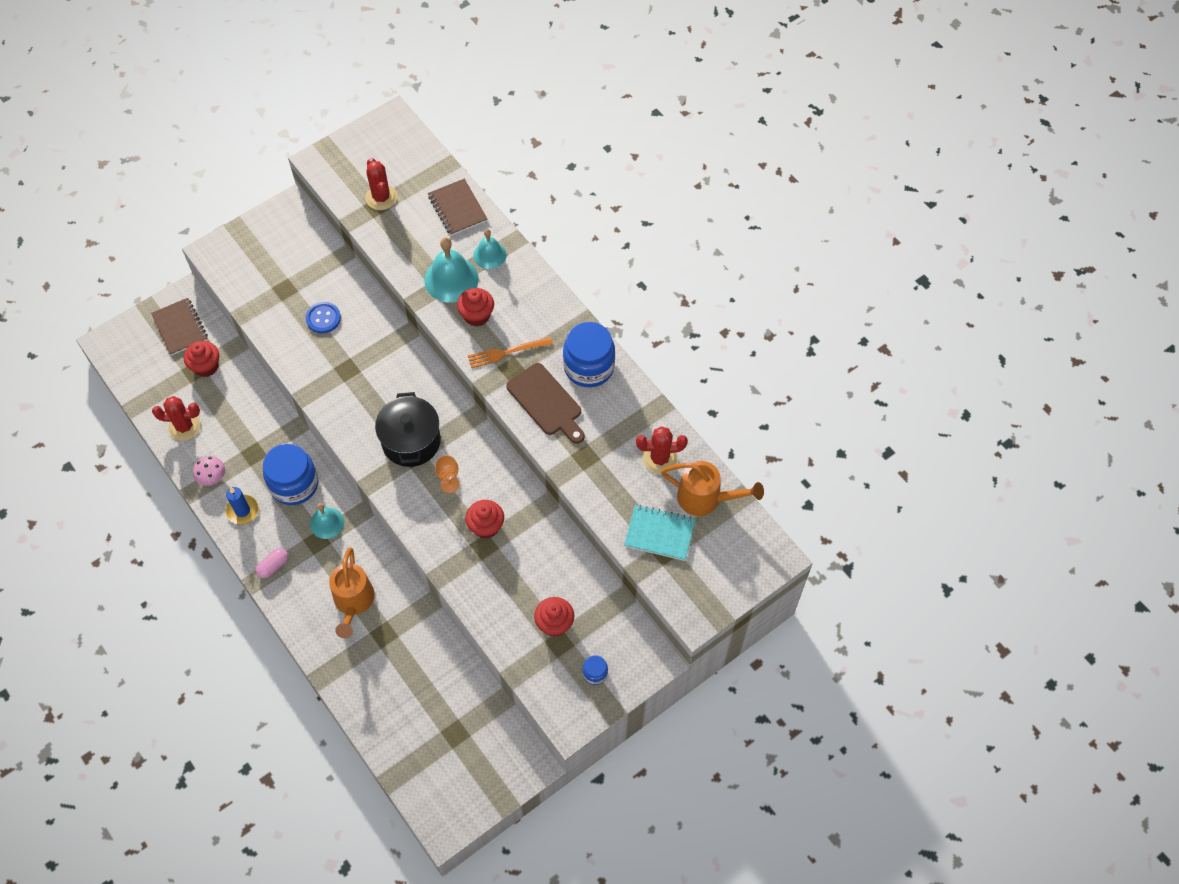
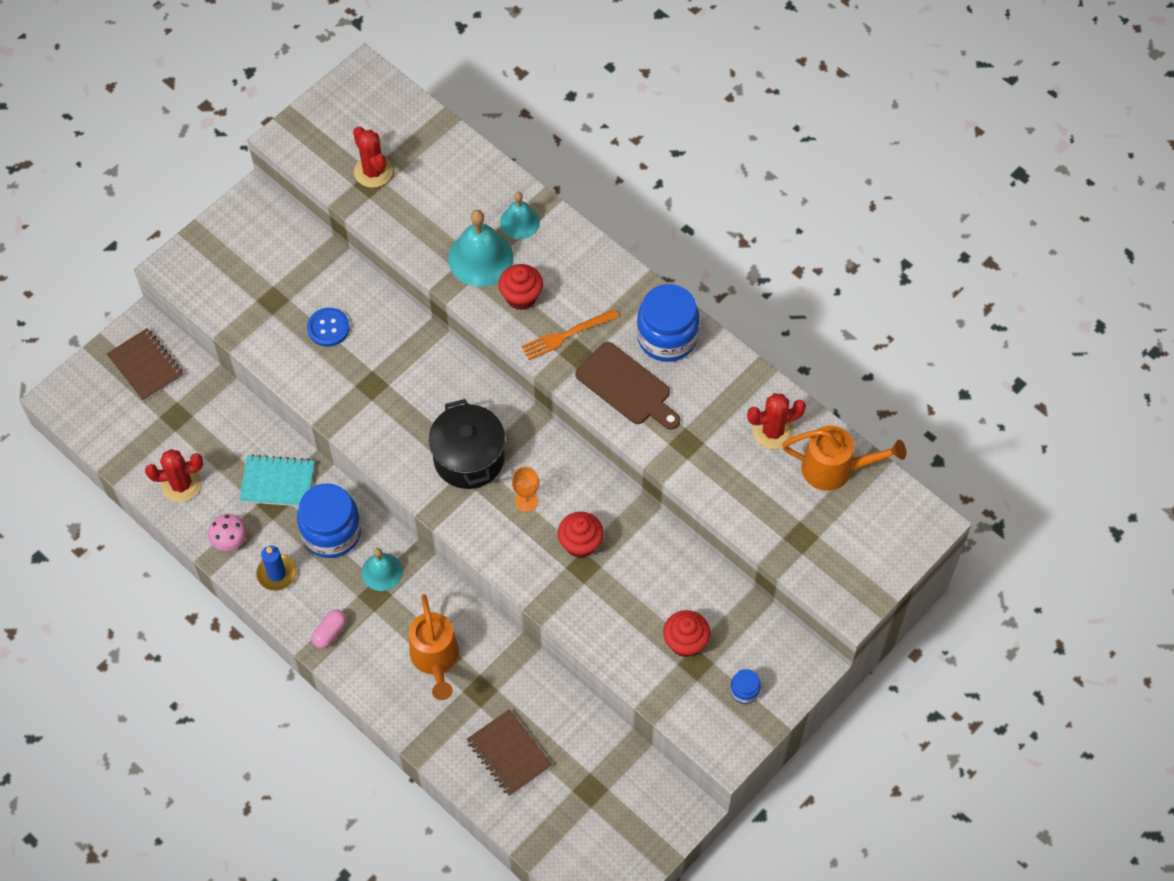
camera: 10 degrees left, 0 degrees up
(206, 366) = (189, 408): red cupcake -> none
(457, 208) = (468, 172): brown notebook -> brown notebook (509, 754)
(659, 533) = (791, 518): turquoise notebook -> turquoise notebook (277, 482)

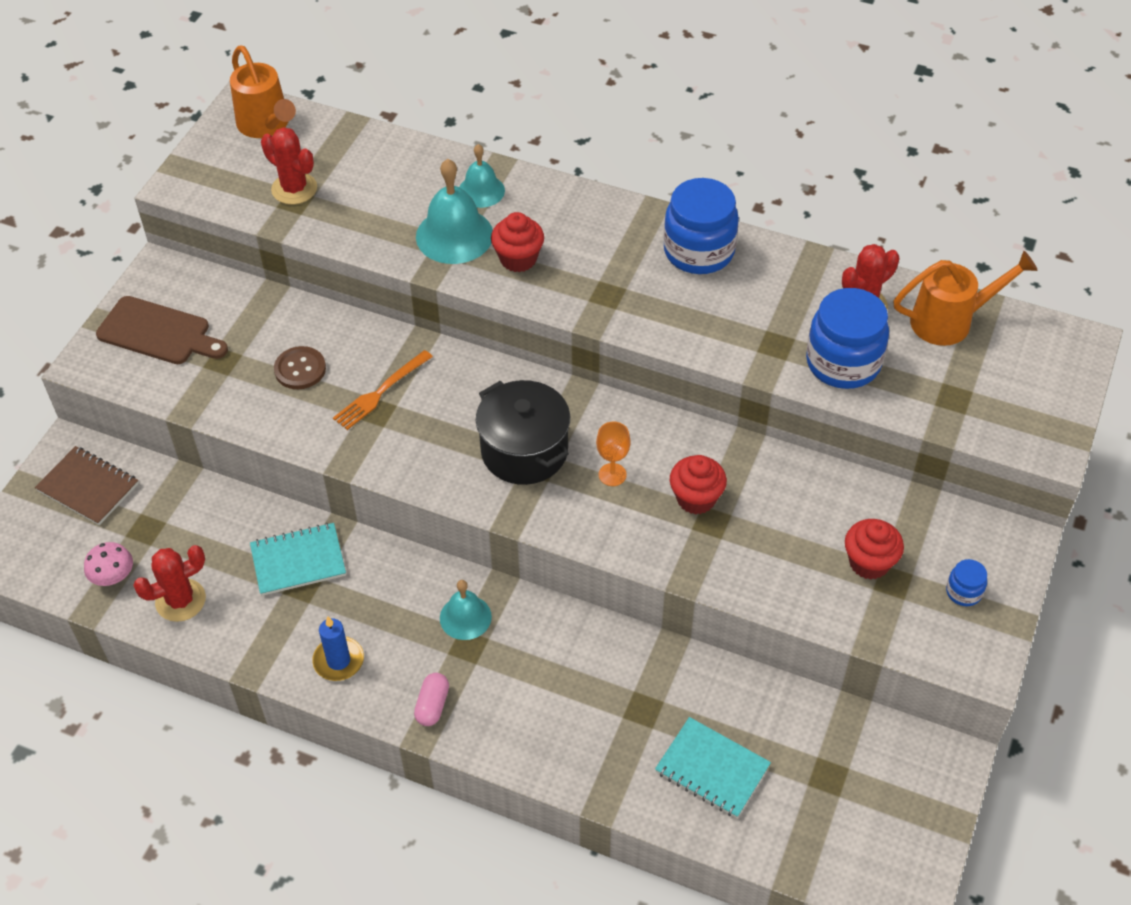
camera: 20 degrees left, 10 degrees down
(229, 539) = (264, 641): pink mushroom -> pink mushroom (113, 576)
(328, 328) = (300, 369): blue button -> brown button
(331, 532) = (386, 594): blue jar -> blue jar (843, 363)
(435, 659) = (573, 692): orange watering can -> orange watering can (266, 125)
(509, 754) = (712, 769): brown notebook -> turquoise notebook
(566, 335) = (587, 280): orange fork -> orange fork (380, 392)
(627, 387) = (680, 310): brown cutting board -> brown cutting board (158, 332)

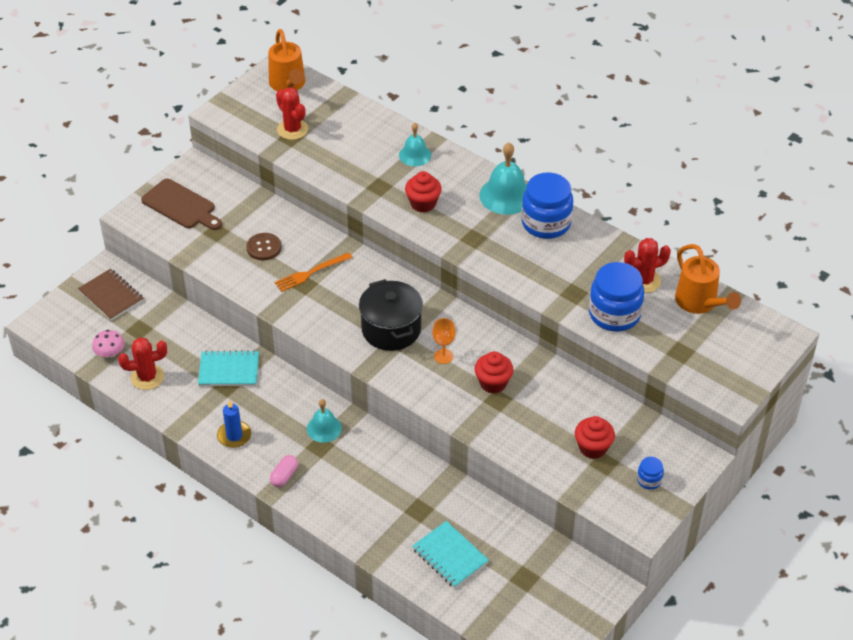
camera: 15 degrees right, 5 degrees down
(454, 235) = (386, 180): turquoise bell -> turquoise bell (506, 195)
(950, 321) = (699, 303): orange watering can -> orange watering can turned 60 degrees clockwise

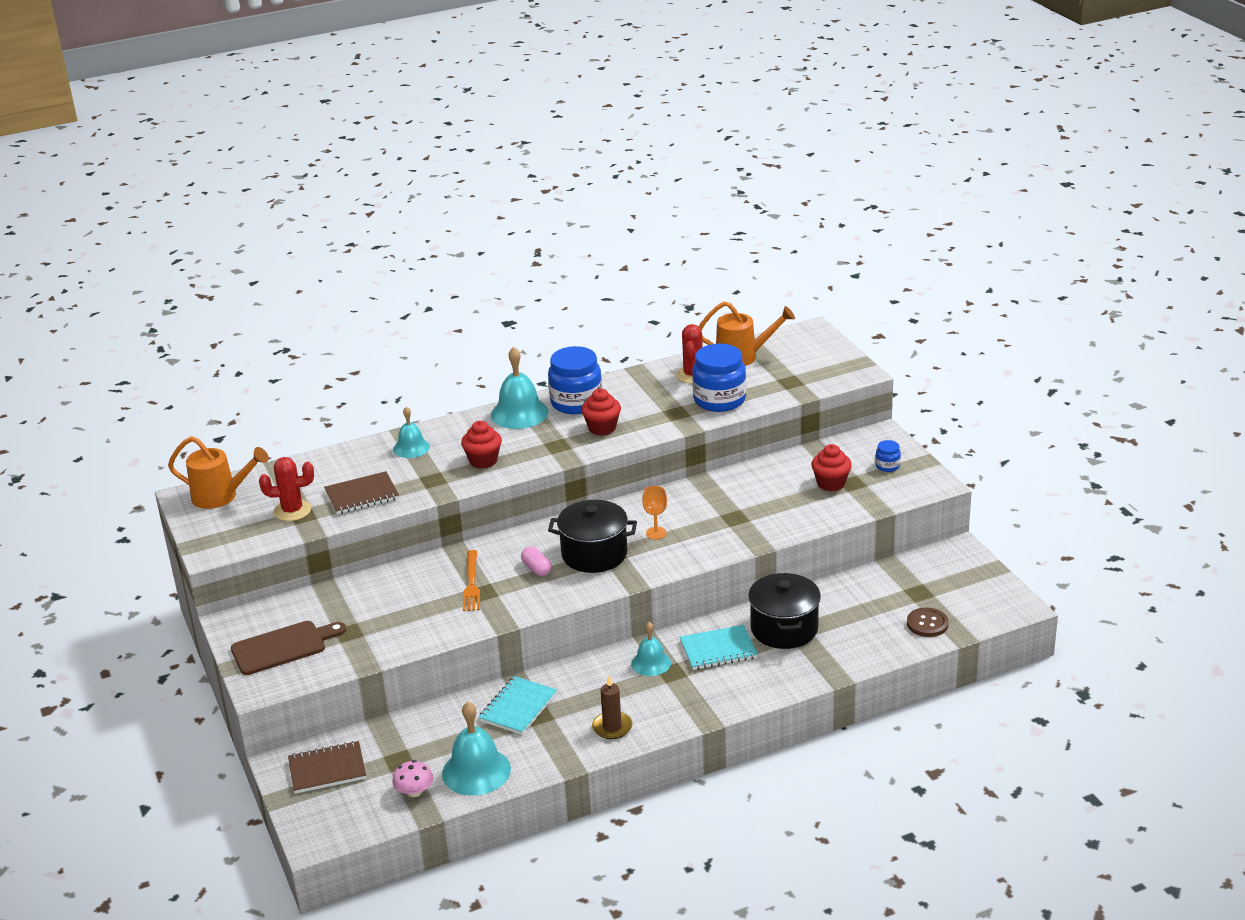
camera: 60 degrees left, 15 degrees down
(147, 377) = (476, 771): red cactus -> turquoise bell
(234, 436) = (612, 727): blue candle -> brown candle
(264, 247) = (405, 605): brown button -> brown button (927, 624)
(284, 476) = (692, 706): pink capsule -> pink capsule (536, 569)
(334, 157) = (362, 495): none -> brown notebook
(417, 499) = (784, 629): none -> black pot
(450, 556) = (865, 628): turquoise notebook -> turquoise notebook (718, 650)
(493, 383) = (713, 514): red cupcake -> red cupcake (602, 428)

